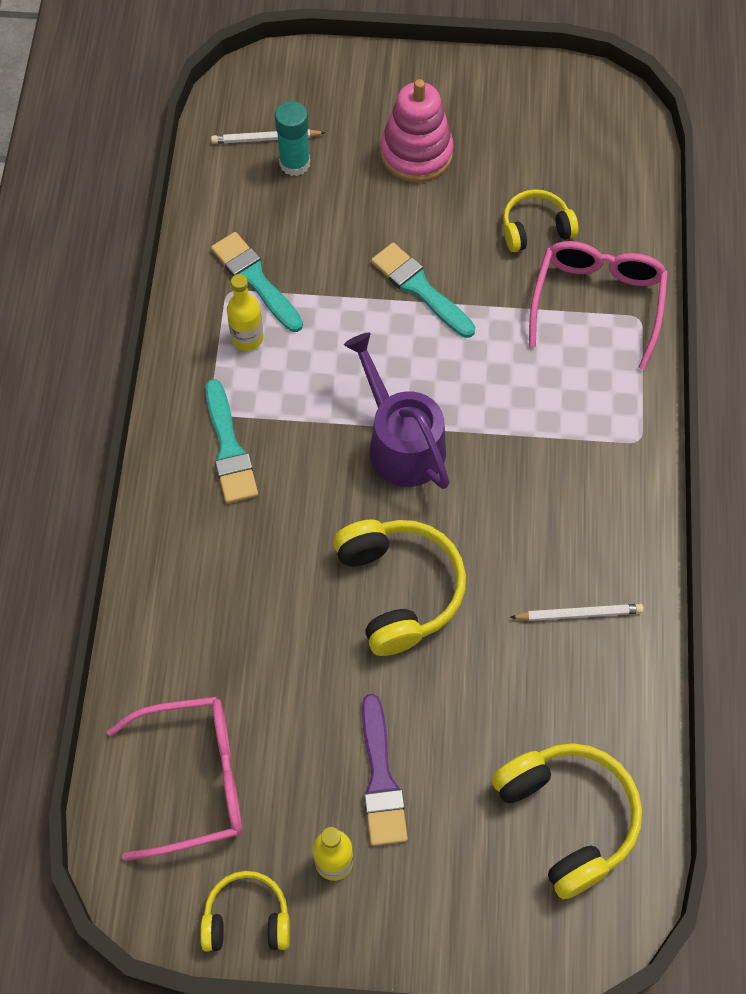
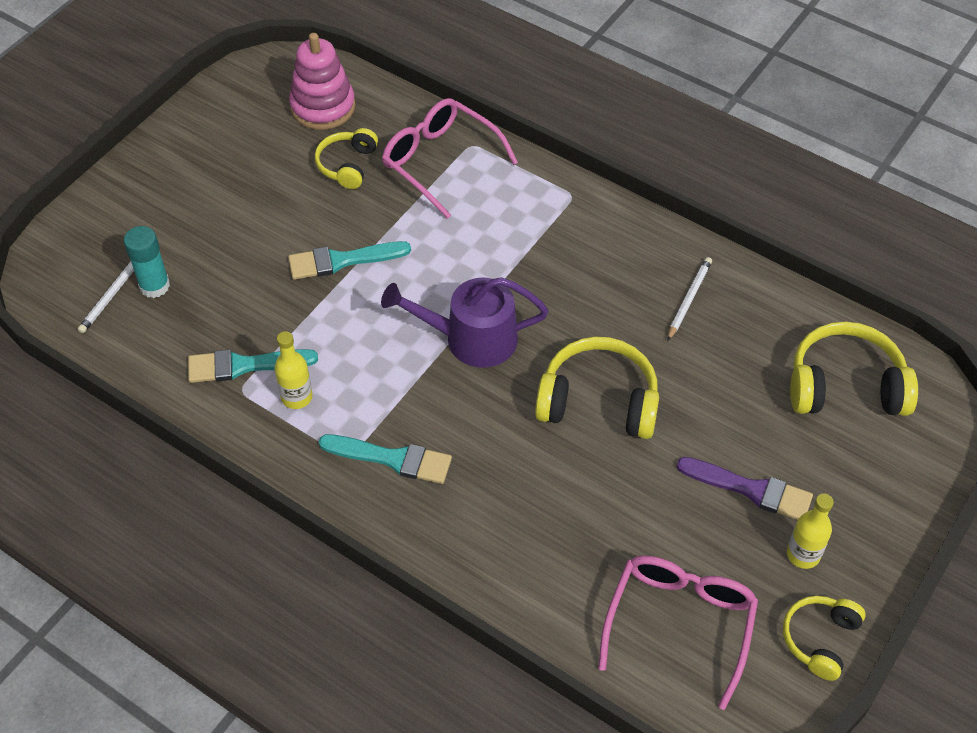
camera: 60 degrees left, 10 degrees down
(416, 153) = (216, 203): pink stacking toy -> pink stacking toy (323, 107)

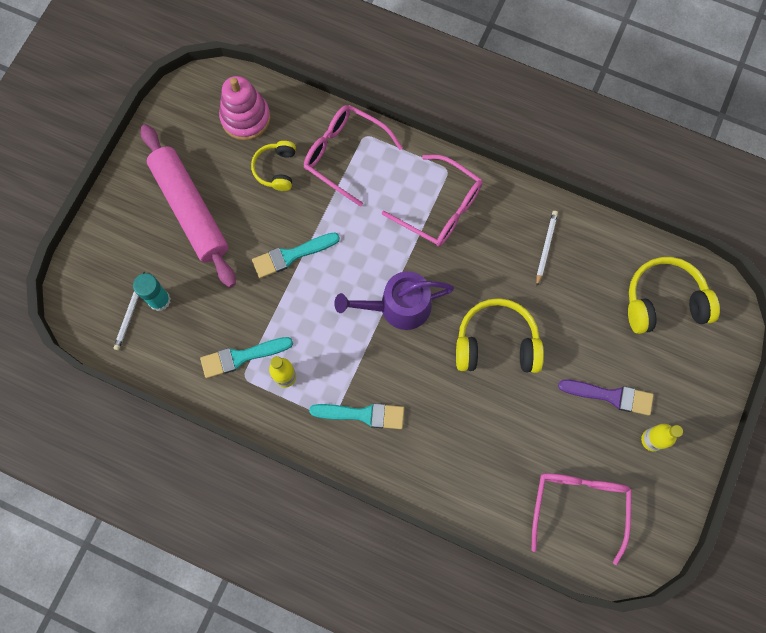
camera: 10 degrees left, 20 degrees up
(224, 193) = (190, 209): none -> pink rolling pin
(554, 236) = (441, 208): none -> pink glasses
(820, 639) = (671, 501): yellow headphones -> none

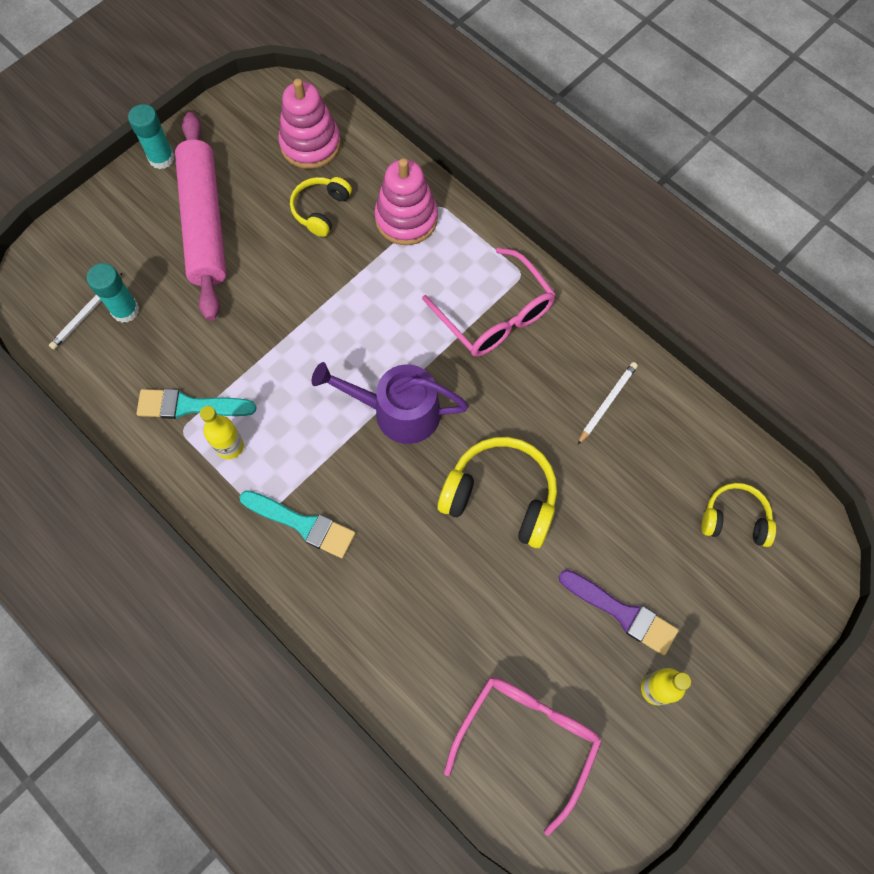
camera: 20 degrees right, 5 degrees down
(133, 168) = (161, 158): none -> turquoise glue stick
(291, 255) = (297, 310): turquoise brush -> none
(344, 154) = (406, 219): pink glasses -> pink stacking toy
(664, 301) = (735, 519): yellow headphones -> yellow headphones, size x0.61

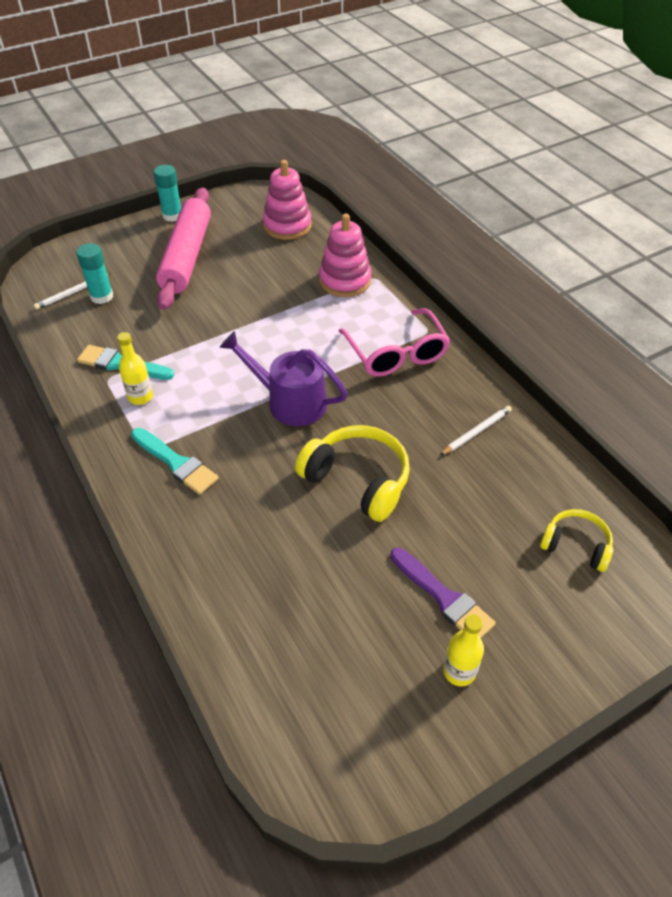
camera: 15 degrees right, 20 degrees down
(321, 210) = (279, 264): yellow headphones -> none
(527, 738) = (315, 683): pink glasses -> none

